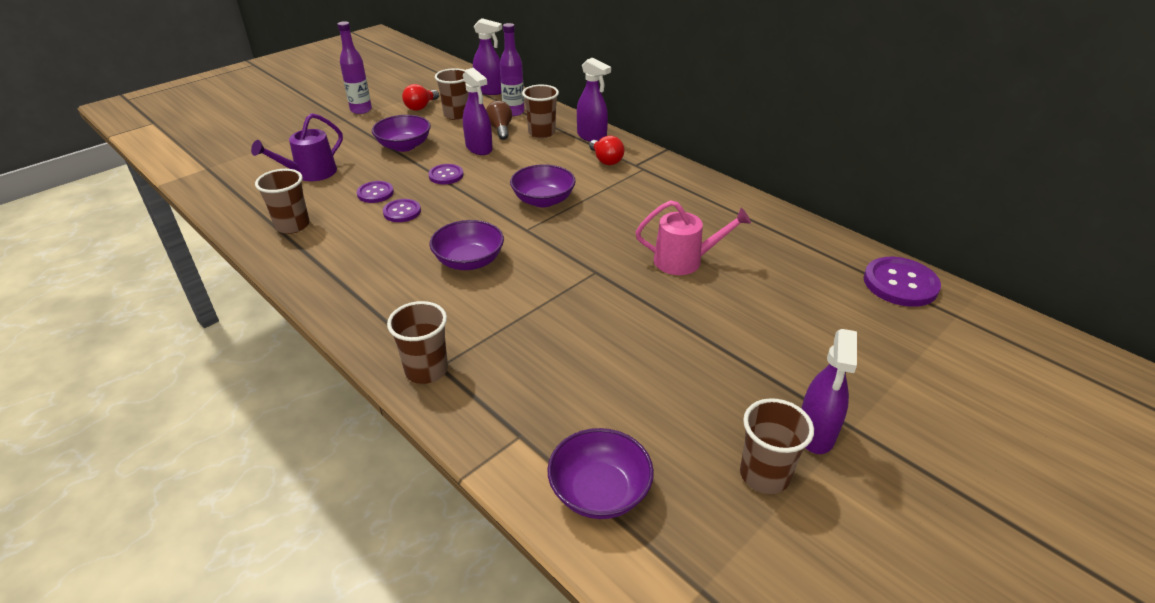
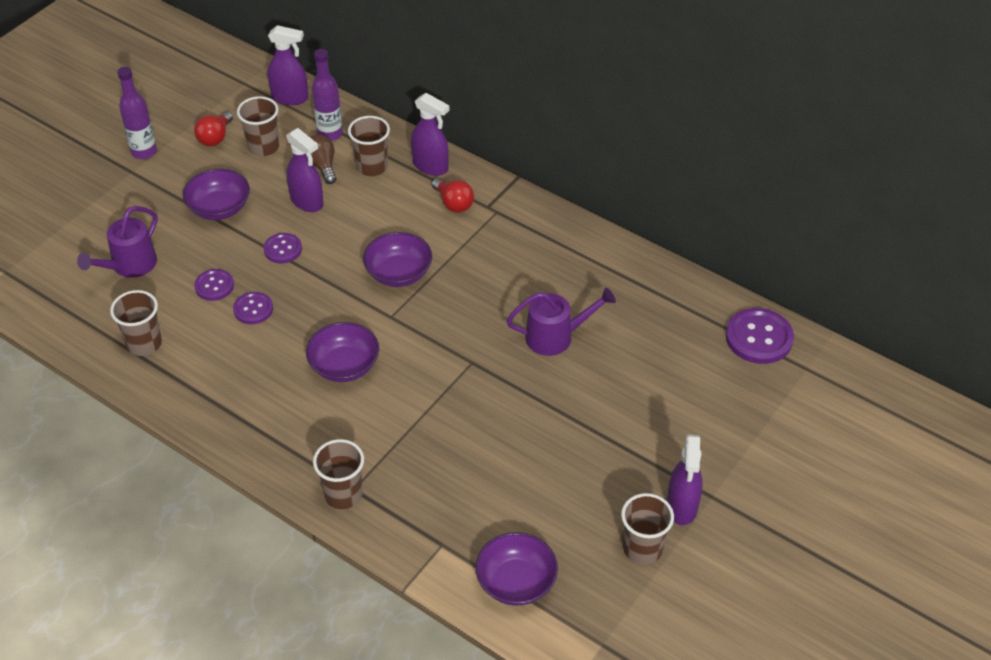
camera: 10 degrees left, 10 degrees up
(685, 261) = (556, 336): pink watering can -> purple watering can

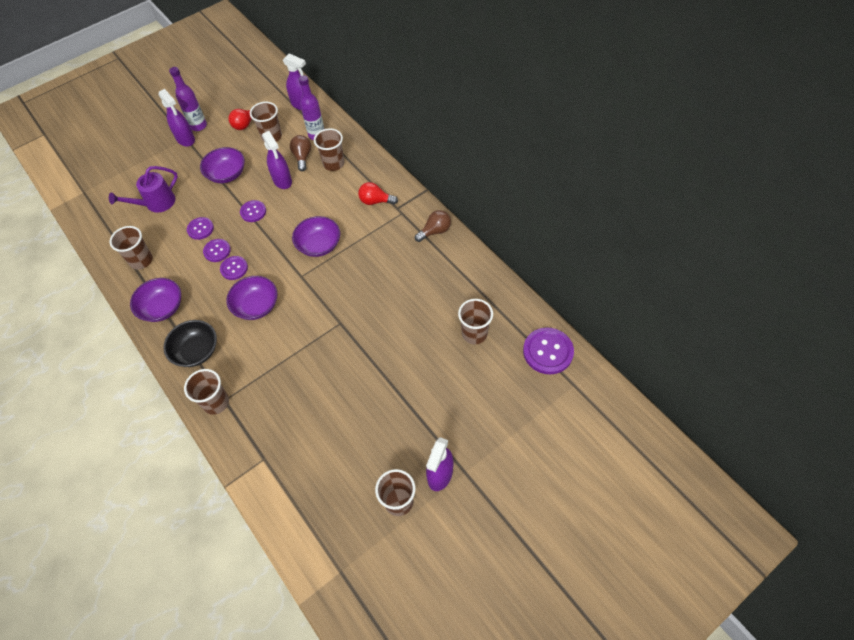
camera: 20 degrees right, 10 degrees up
(284, 439) = (196, 351): none -> black bowl
(289, 326) = (234, 268): none -> purple button
(430, 166) = (371, 171): purple spray bottle -> purple spray bottle (185, 139)
(453, 203) = (375, 201): red light bulb -> red light bulb turned 120 degrees clockwise
(516, 582) = (301, 503): purple bowl -> purple bowl (162, 308)
(552, 225) = (435, 231): none -> brown light bulb
(556, 336) = (404, 317): purple watering can -> none
(657, 337) = (474, 334): none -> brown cup

